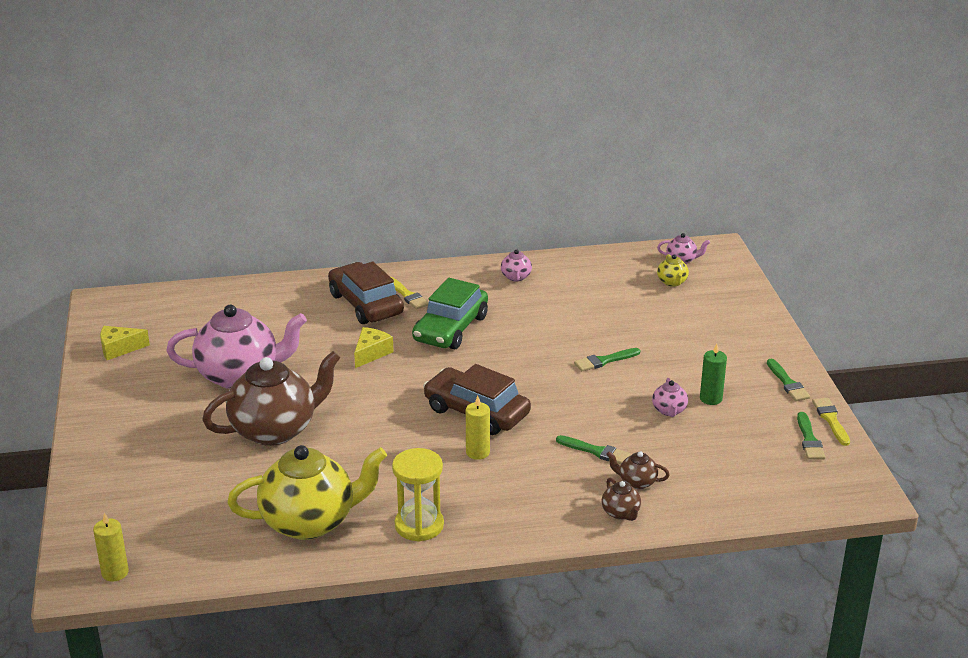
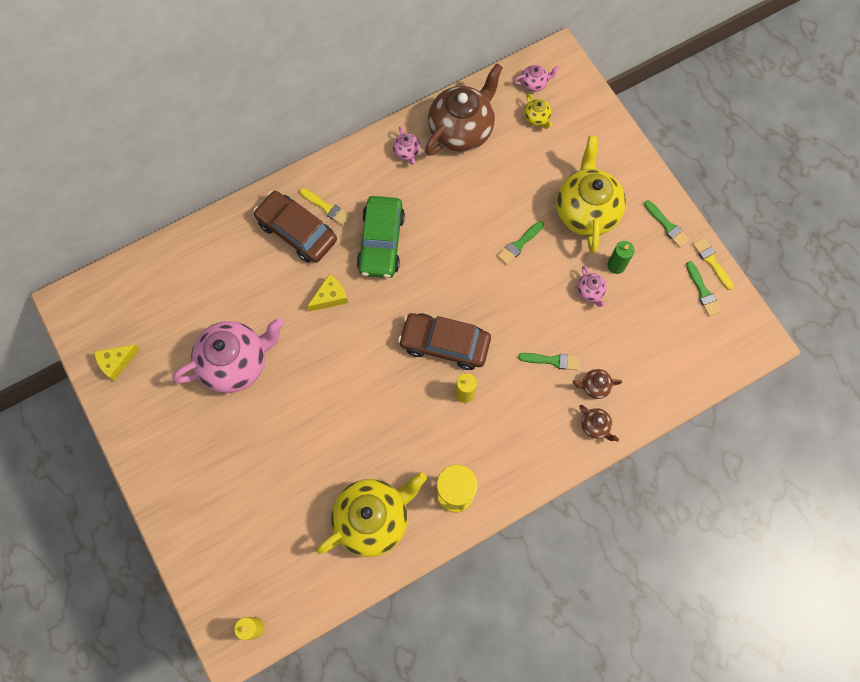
camera: 20 degrees left, 40 degrees up
(275, 430) = (297, 421): brown teapot -> brown teapot (461, 130)
(371, 353) = (330, 297): yellow cheese -> yellow cheese turned 45 degrees clockwise
(695, 353) = (586, 211): none -> yellow teapot

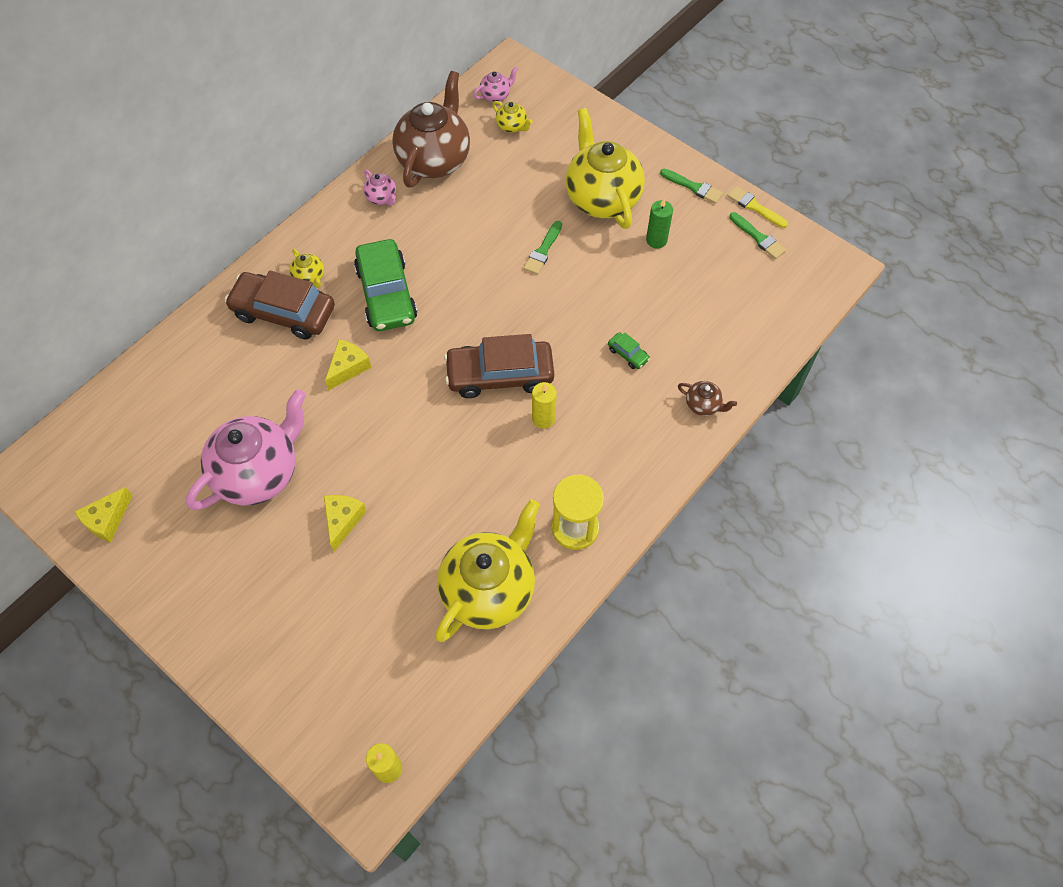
camera: 20 degrees left, 10 degrees down
(285, 424) = (343, 520): none -> yellow cheese
(326, 207) = (309, 278): yellow brush -> yellow teapot
(552, 360) = (628, 354): green brush -> green car
(590, 292) = (639, 274): pink teapot -> none
(594, 386) = (685, 365): brown teapot -> none

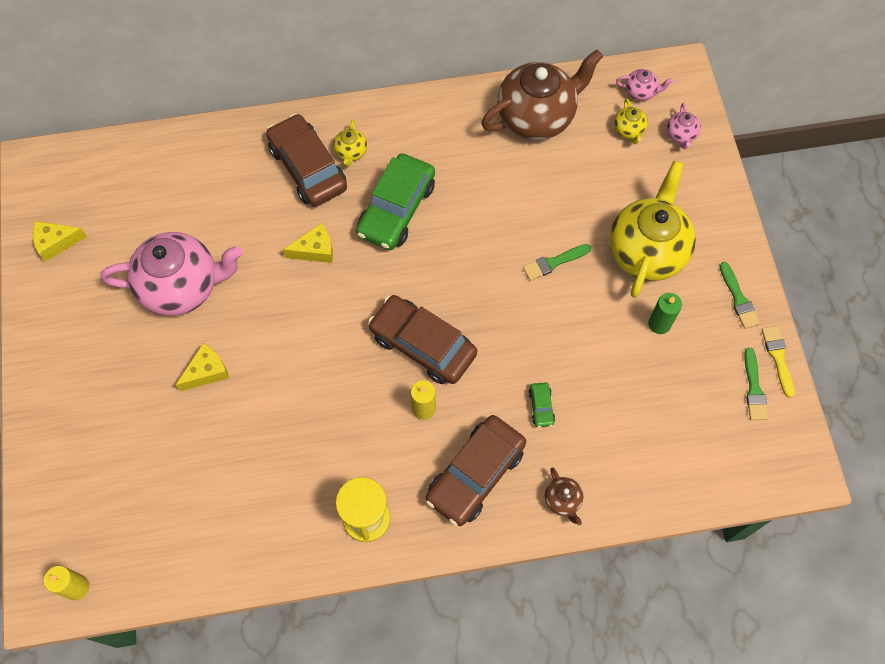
camera: 40 degrees right, 5 degrees up
(382, 198) = (465, 122): pink teapot -> pink teapot (680, 135)
(489, 589) = (261, 513): yellow teapot -> none
(625, 435) = (475, 474): none -> brown car

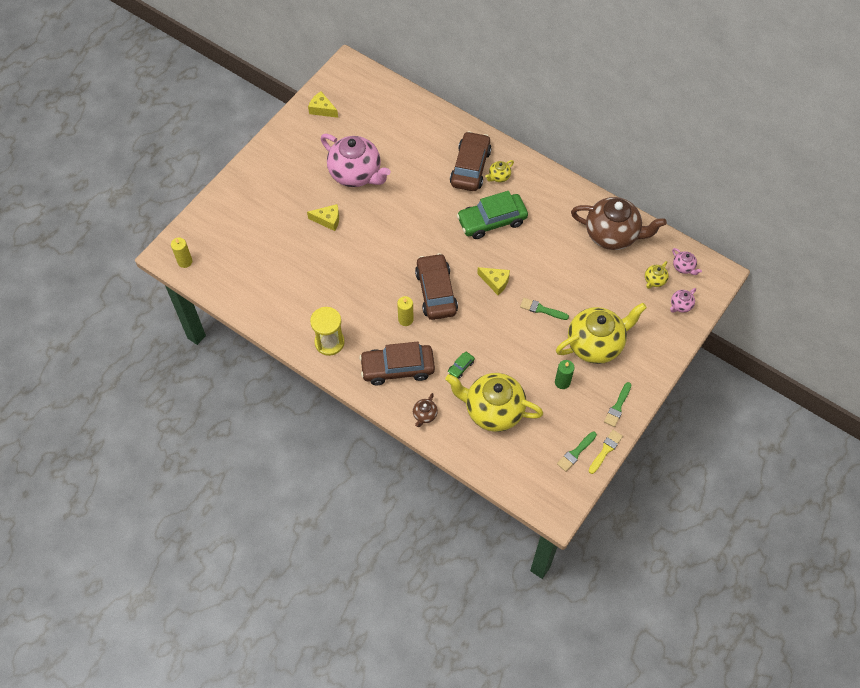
camera: 45 degrees right, 5 degrees down
(315, 250) = (433, 208): yellow cheese -> yellow cheese (495, 282)
(625, 424) = (493, 410): none -> yellow teapot

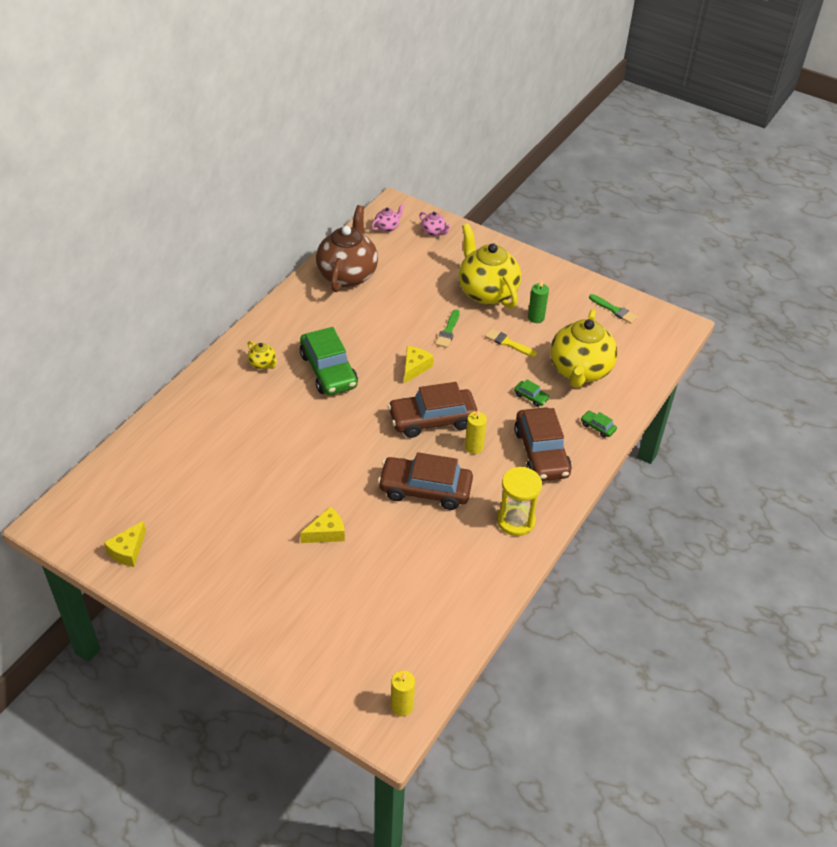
camera: 95 degrees left, 15 degrees down
(328, 220) = (326, 533): yellow cheese -> yellow cheese turned 60 degrees clockwise
(356, 174) = (250, 505): pink teapot -> none
(424, 415) = (597, 427): brown teapot -> green car
(470, 167) = (246, 390): brown car -> brown car (425, 489)
(605, 450) = (606, 290): yellow brush -> yellow brush (508, 343)
(617, 406) = (556, 279): green brush -> none
(654, 280) = (405, 248): yellow teapot -> none

